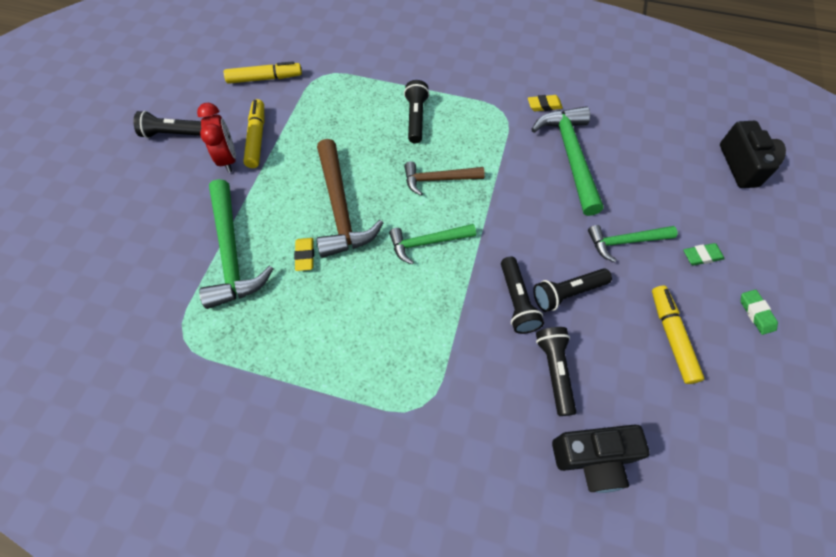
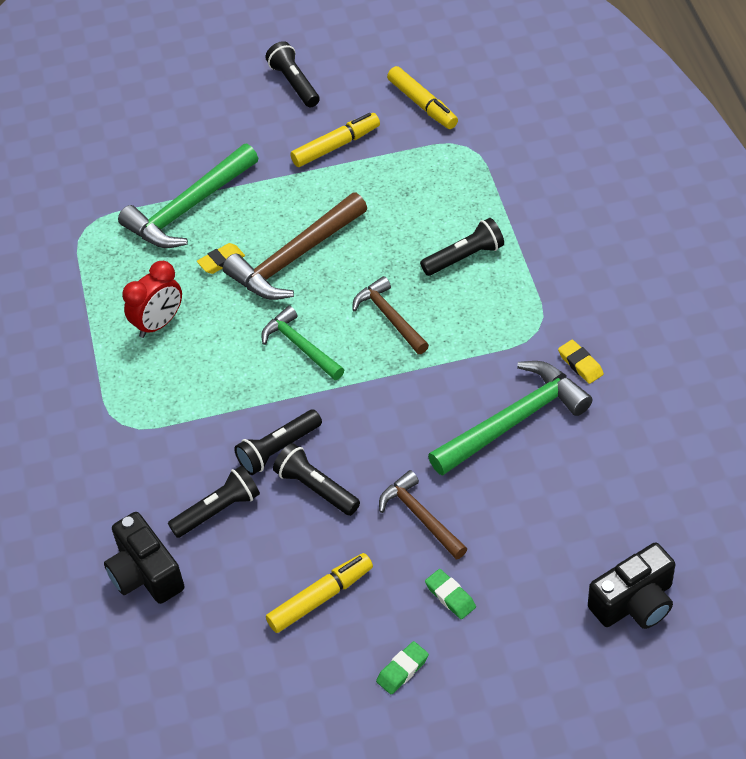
camera: 65 degrees right, 10 degrees down
(228, 159) = (293, 141): red clock -> red clock (158, 323)
(625, 242) = (420, 517): green hammer -> brown hammer

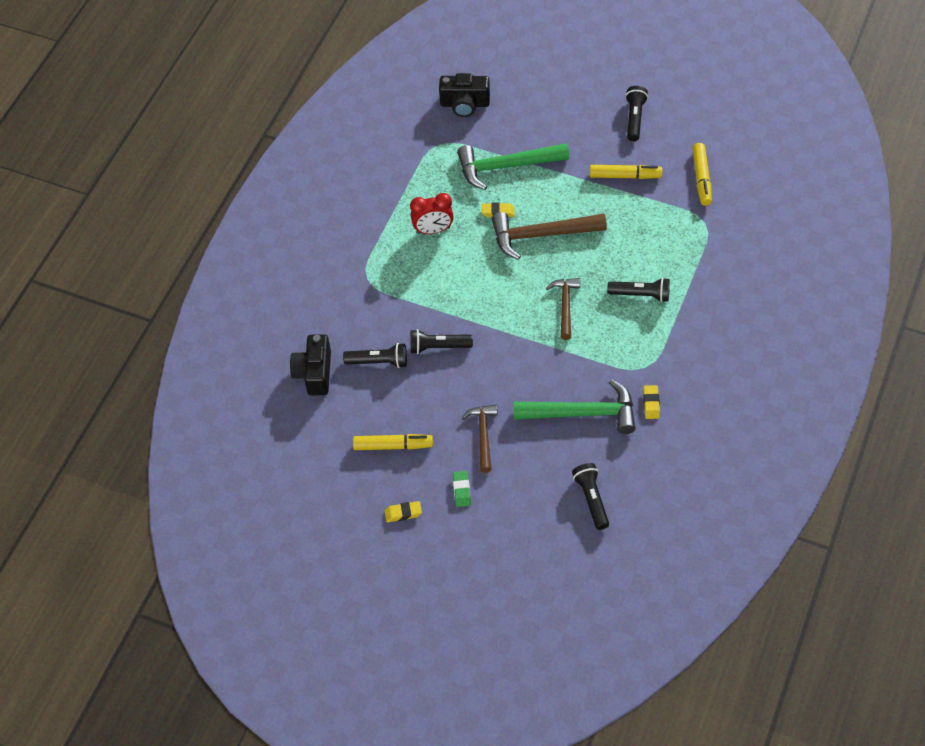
camera: 35 degrees right, 5 degrees up
(300, 346) = (500, 293): green hammer -> none
(316, 488) = (440, 382): black flashlight -> black flashlight (591, 499)
(402, 670) = (403, 513): green eraser -> yellow eraser
(634, 602) = (558, 560): black camera -> black camera (464, 104)

